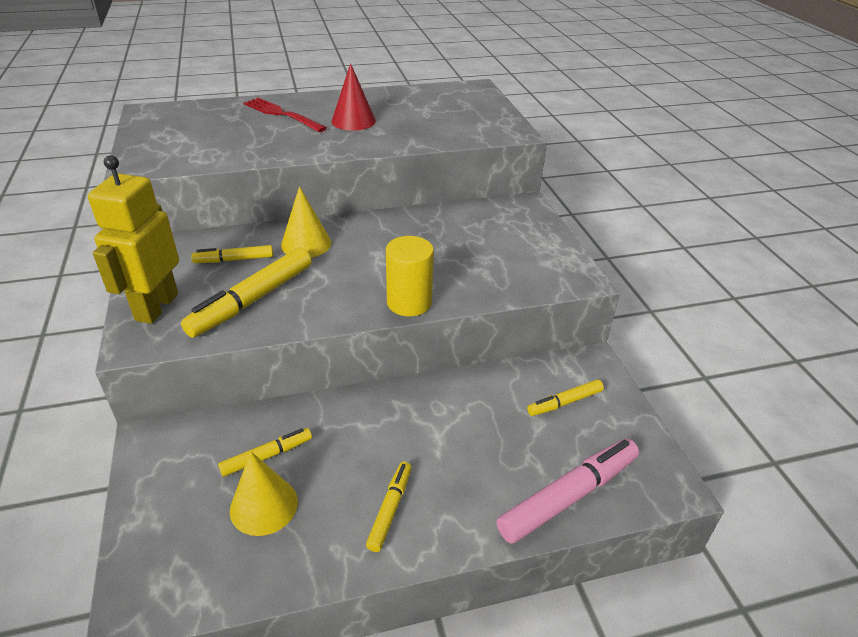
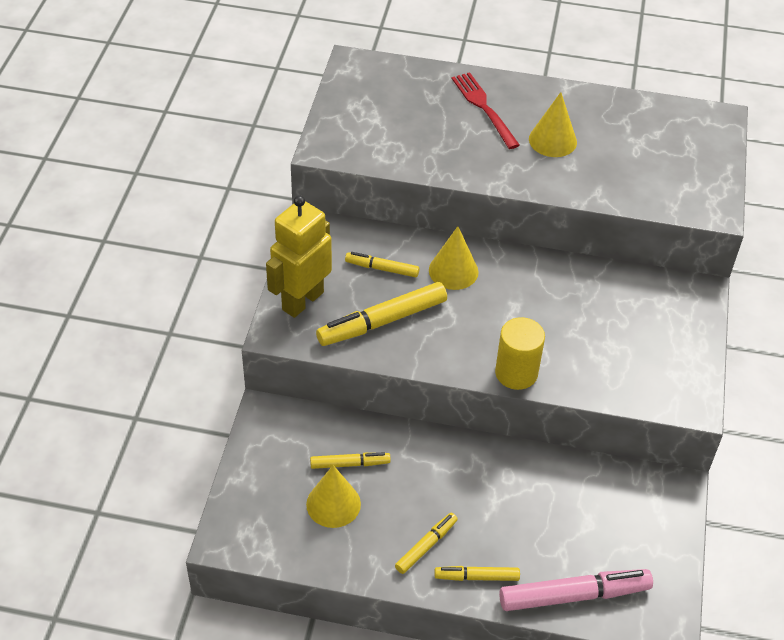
camera: 25 degrees right, 10 degrees up
(353, 121) = (552, 140): red cone -> yellow cone
(564, 402) = (624, 515): yellow marker -> yellow marker (476, 577)

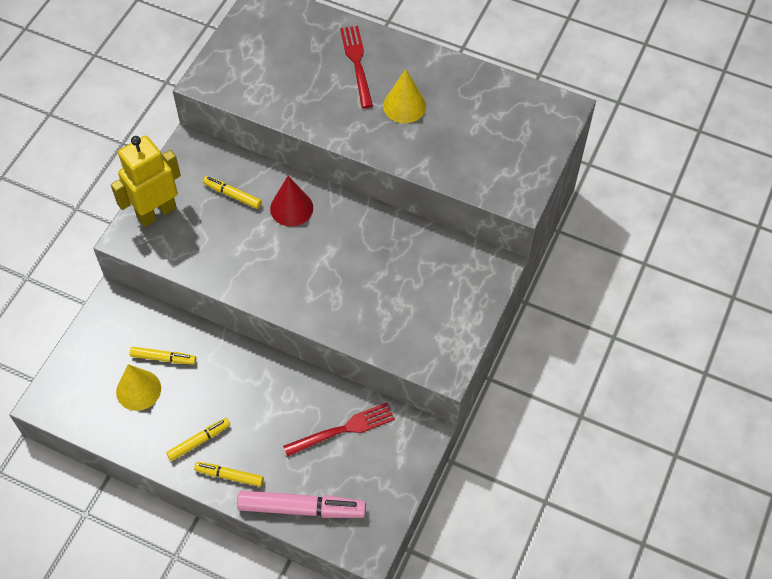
camera: 15 degrees right, 10 degrees up
(382, 322) = (215, 244): yellow marker -> none
(453, 271) = (291, 208): yellow cone -> red cone
(516, 373) = (308, 312): yellow cylinder -> none
(586, 500) = (344, 429): none -> red fork

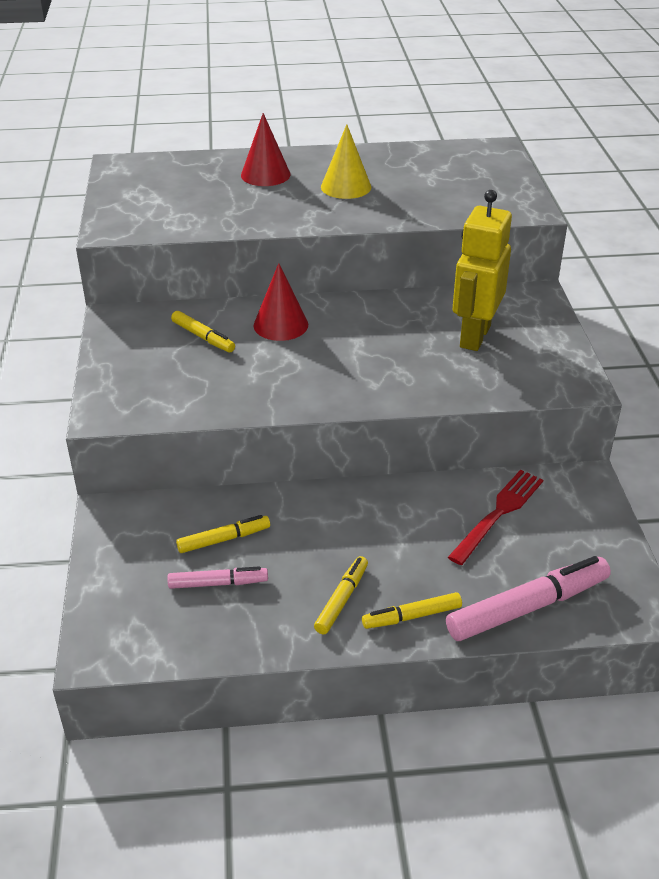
camera: 30 degrees left, 20 degrees down
(138, 390) = (218, 583): yellow cone -> pink marker
(156, 212) = (123, 380): yellow robot -> yellow robot (474, 336)
(232, 195) = (203, 337): yellow marker -> yellow marker turned 135 degrees counterclockwise
(357, 63) = (265, 174): red fork -> red cone

